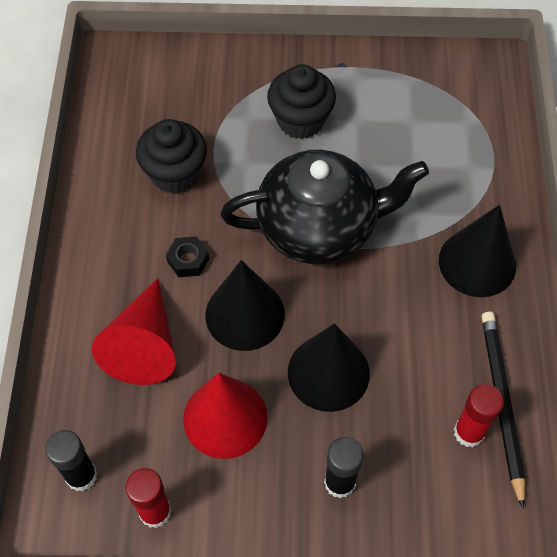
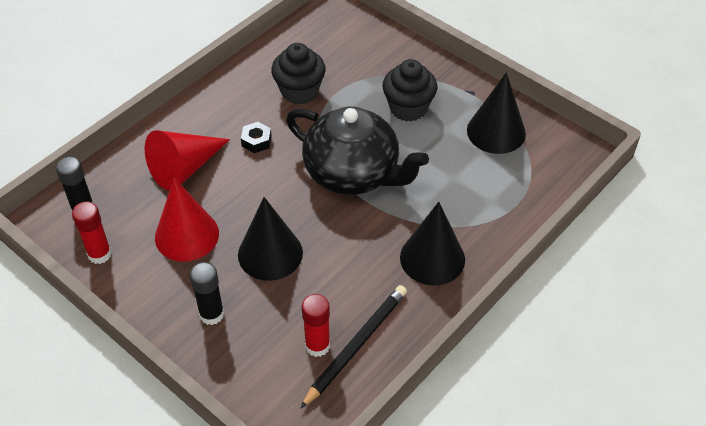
camera: 40 degrees right, 10 degrees down
(245, 314) = (257, 190): black cone -> black cone (496, 132)

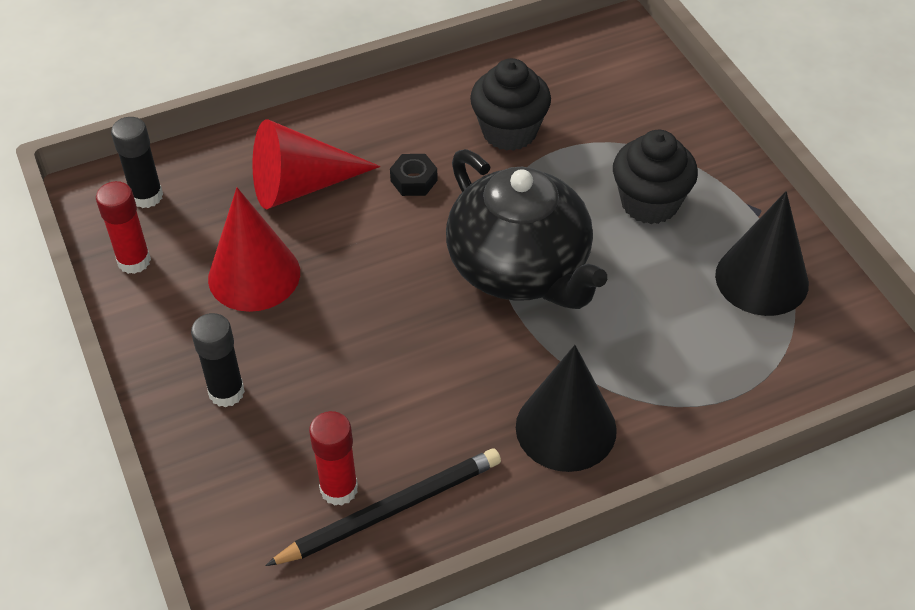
camera: 25 degrees right, 0 degrees up
(270, 253) = (347, 339): black cone -> none

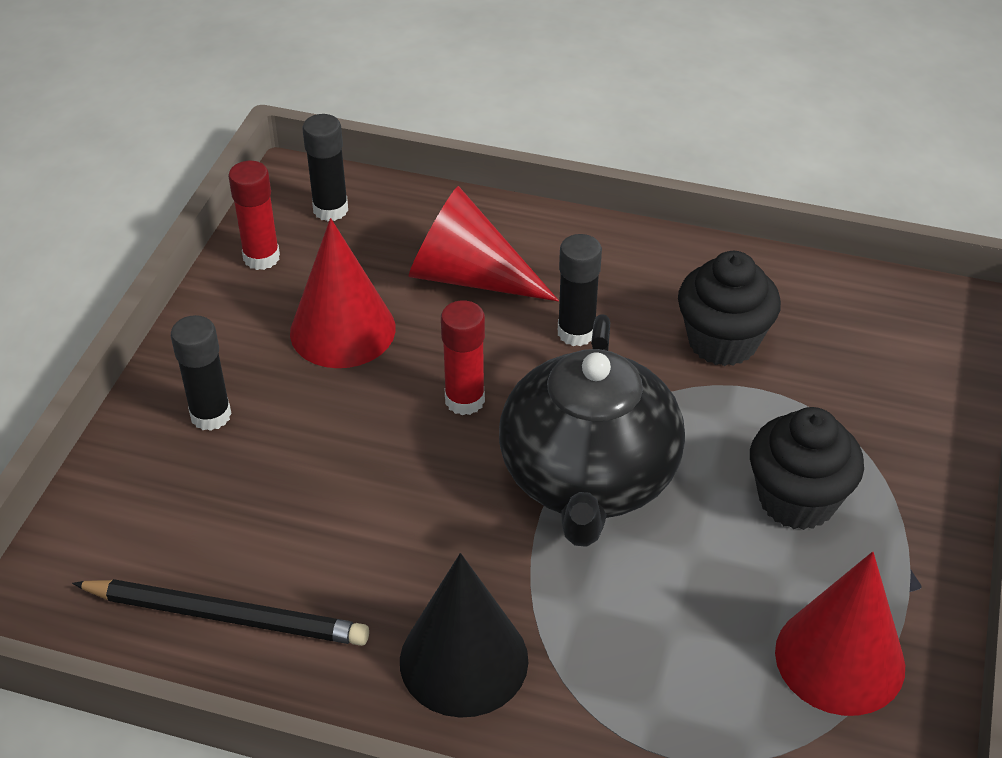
camera: 40 degrees right, 5 degrees down
(339, 489) = (205, 564): red glue stick -> red glue stick (464, 400)
(414, 180) = (576, 332): black nut -> black glue stick
(761, 279) = (839, 658): black cone -> red cone

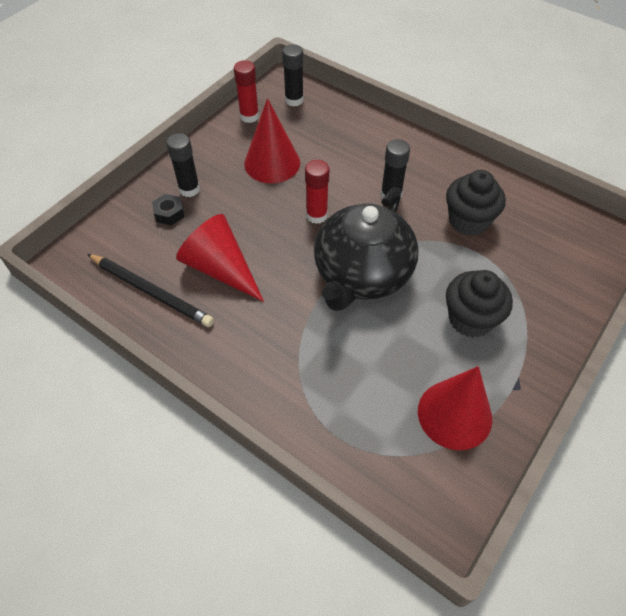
camera: 20 degrees right, 10 degrees up
(193, 468) = (169, 213): none -> black nut
(464, 660) = (254, 350): black cone -> none
(468, 276) = (347, 151): red cone -> red cone (220, 268)

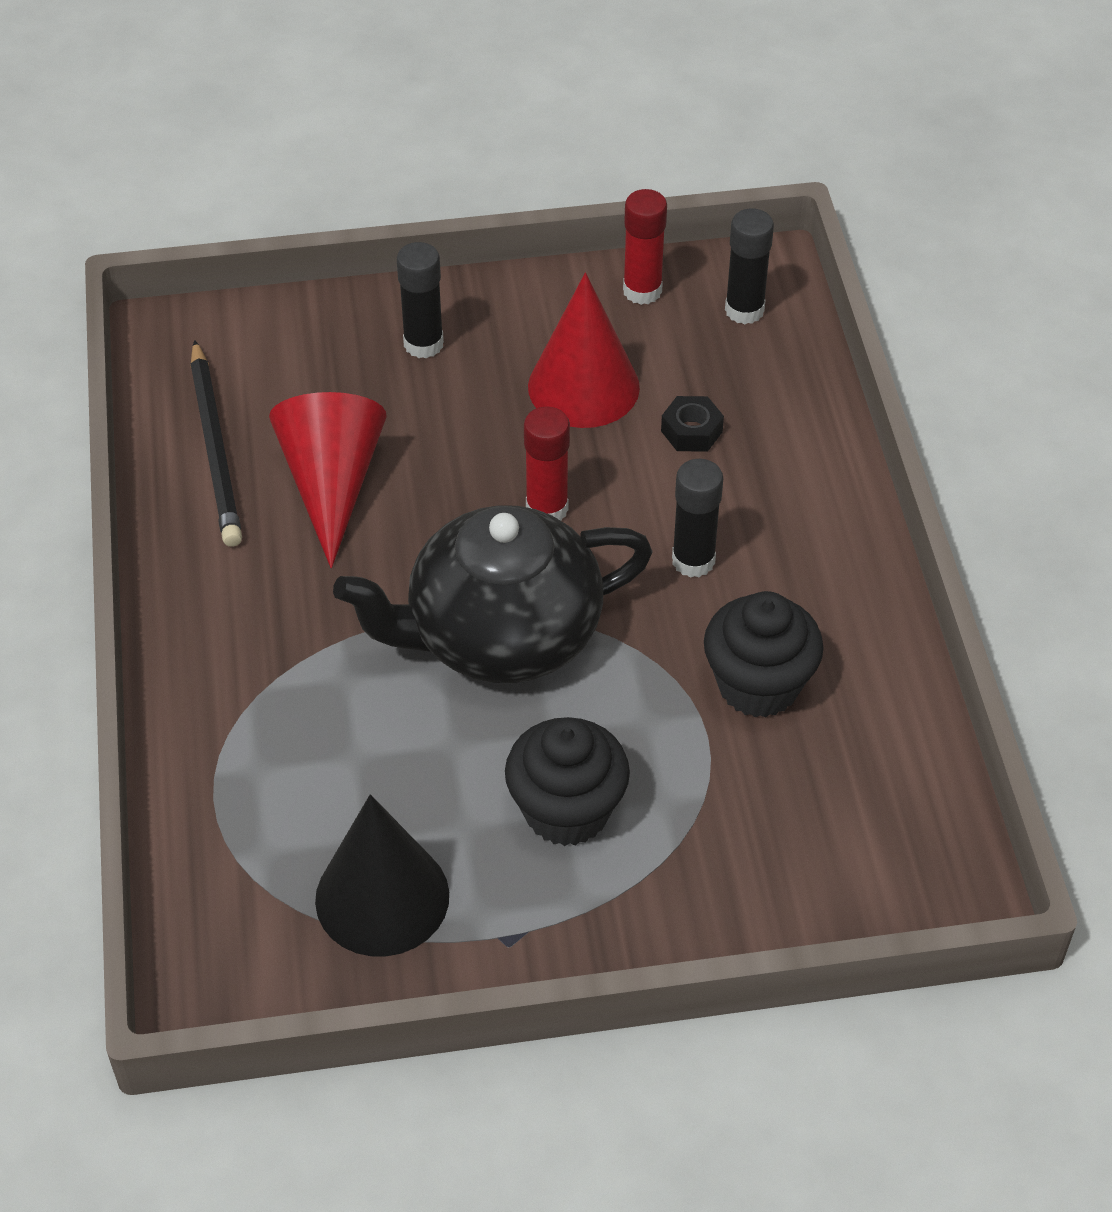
camera: 45 degrees right, 5 degrees down
(169, 213) = (357, 360): black nut -> black nut (691, 431)
(454, 414) = (382, 897): red cone -> black cone

